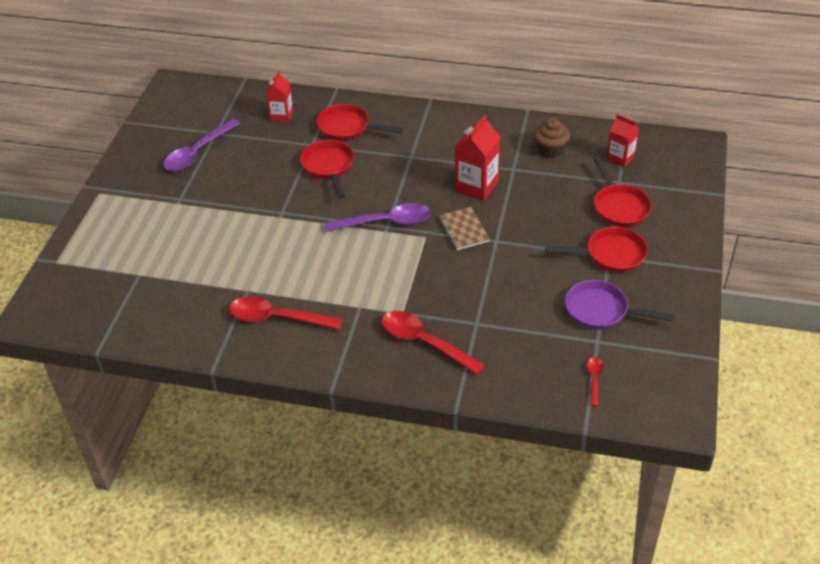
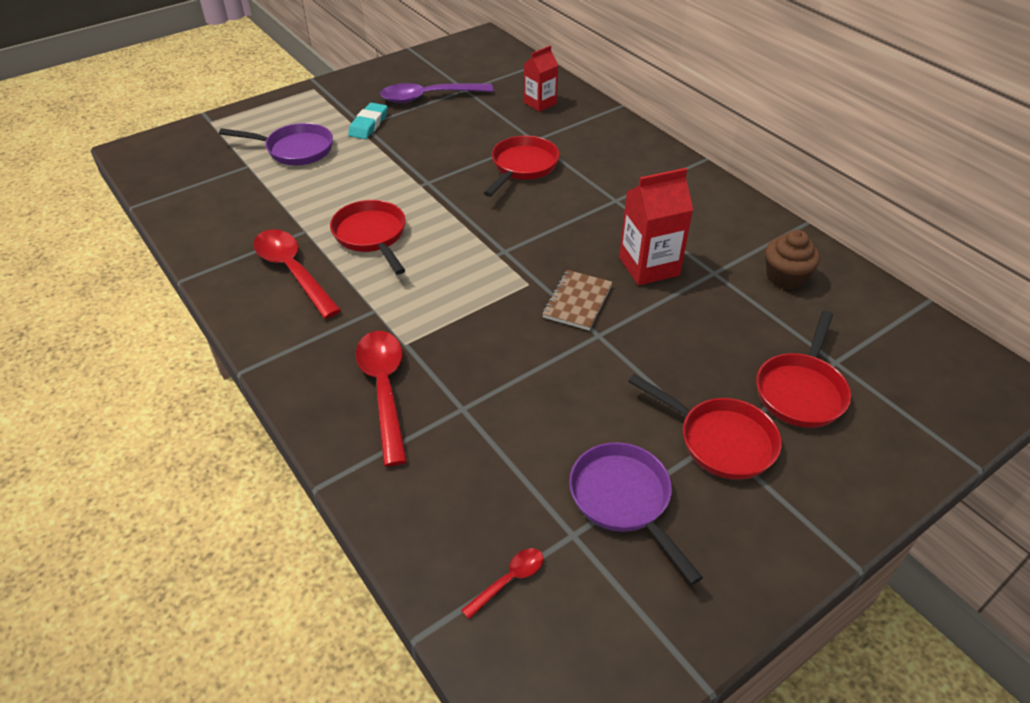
camera: 40 degrees right, 0 degrees up
(156, 244) = (295, 150): none -> purple pan
(183, 196) = (368, 124): none -> turquoise eraser
(348, 128) = (587, 143): red pan -> red pan (372, 236)
(385, 222) = (508, 246): purple spoon -> none
(620, 158) = (870, 335): red carton -> none

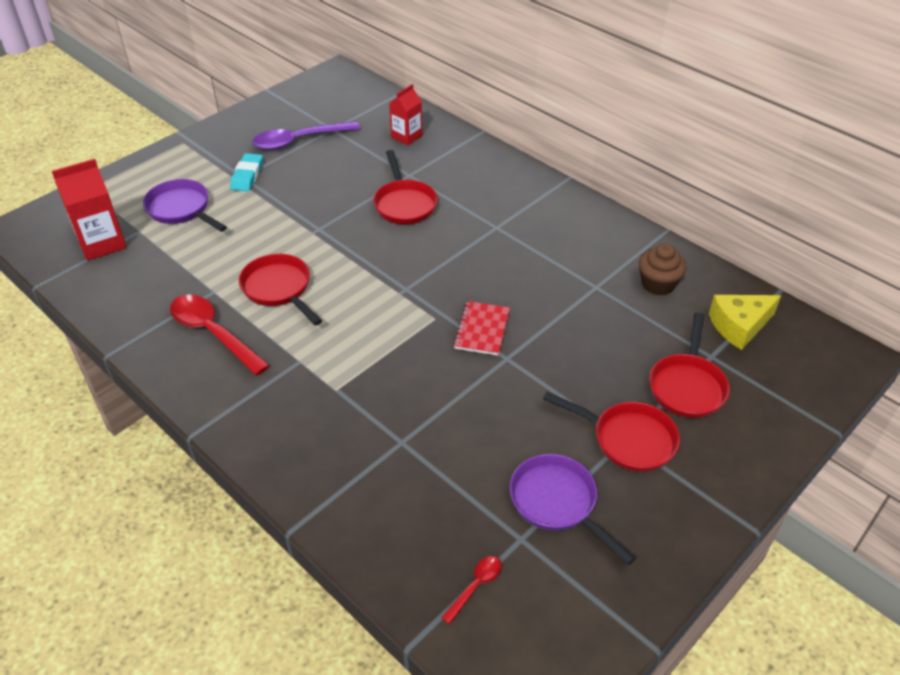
camera: 10 degrees left, 0 degrees up
(295, 150) = (181, 209): purple pan -> purple pan turned 135 degrees counterclockwise
(384, 390) = (328, 435): red spoon -> none
(522, 167) = (404, 204): red pan -> red pan turned 150 degrees clockwise
(577, 301) = (482, 330): brown notebook -> red notebook
(649, 266) = (538, 288): red carton -> red carton (102, 243)
(873, 333) = (739, 326): none -> yellow cheese

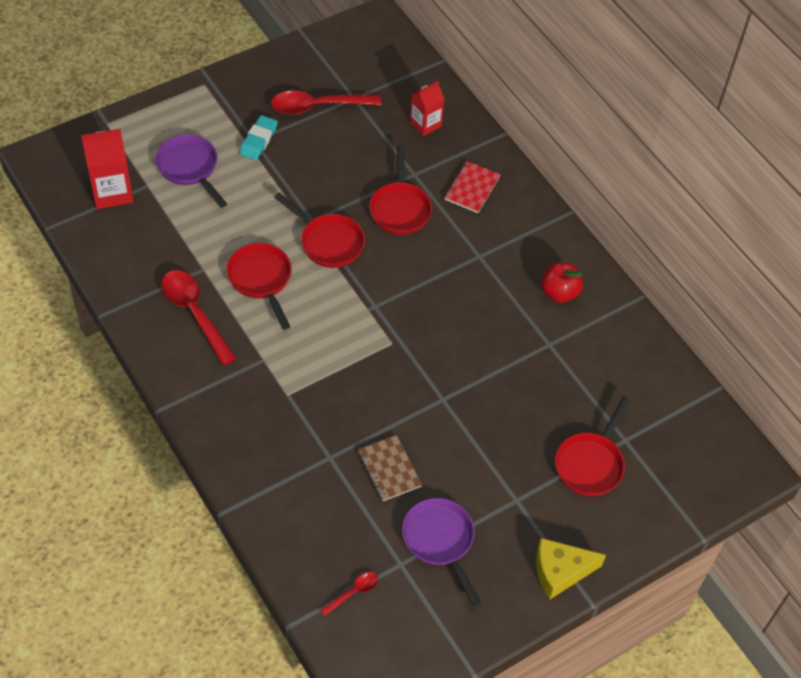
camera: 10 degrees right, 10 degrees up
(299, 140) = (318, 106): purple spoon -> red spoon
(473, 440) = (389, 469): none -> brown notebook
(482, 330) = (430, 365): red notebook -> red notebook (472, 188)
(587, 242) = (559, 292): none -> red apple
(628, 439) = (519, 500): red pan -> red pan (328, 242)
(658, 284) = (608, 354): brown cupcake -> none
(739, 326) = (664, 415): yellow cheese -> yellow cheese (560, 571)

